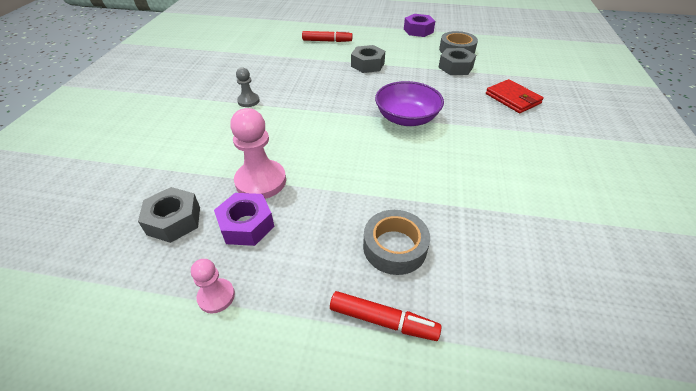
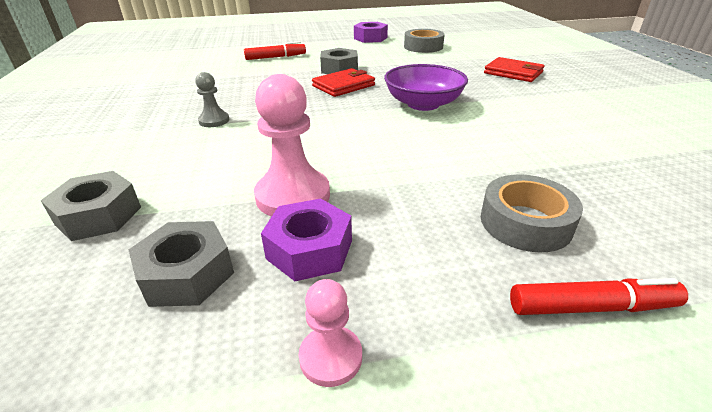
camera: 20 degrees left, 10 degrees down
(359, 84) = (343, 86): none -> red wallet
(455, 67) = (434, 59): grey nut -> grey nut (99, 215)

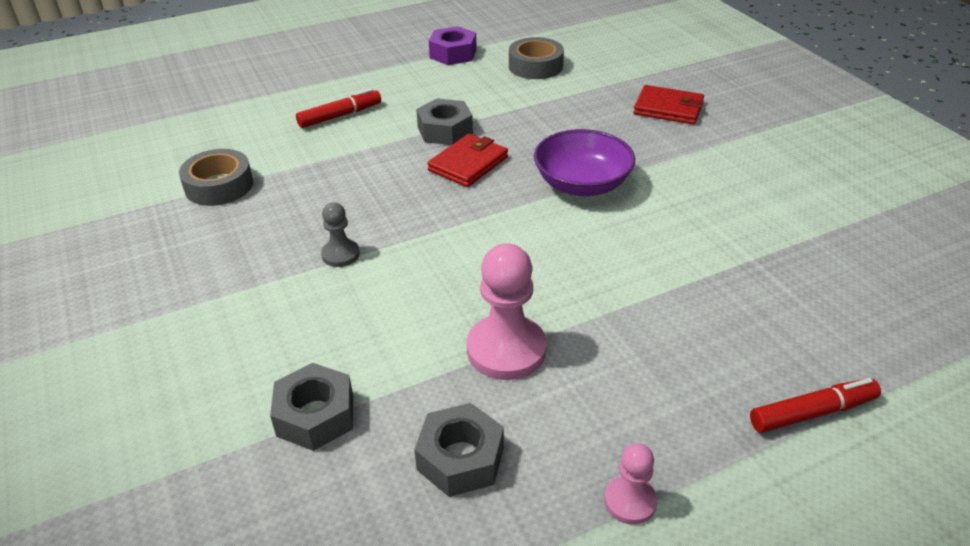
camera: 15 degrees left, 5 degrees up
(309, 249) = (559, 408): purple nut -> none
(525, 222) = (741, 337): grey tape -> grey tape (219, 185)

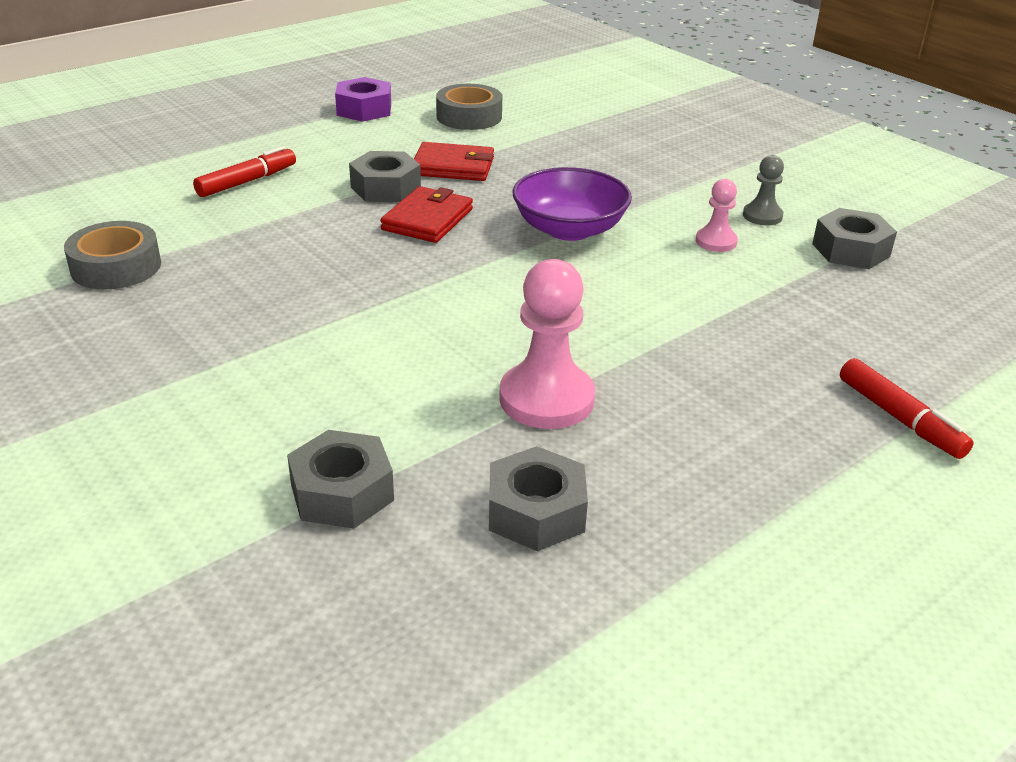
camera: 15 degrees left, 5 degrees down
(340, 254) = (306, 324): grey pawn -> grey pawn (762, 216)
(630, 501) = (742, 526): pink pawn -> pink pawn (716, 241)
(668, 108) = (638, 149): red wallet -> red wallet (453, 166)
(812, 413) = (900, 418): red marker -> red marker turned 90 degrees clockwise
(827, 230) = (850, 250): none -> grey nut

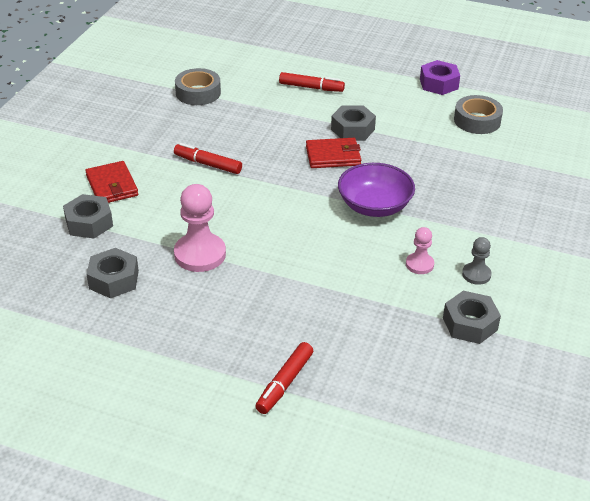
camera: 60 degrees right, 5 degrees up
(321, 319) = (208, 164): none -> red marker
(453, 166) = (404, 140): red wallet -> red wallet (112, 186)

